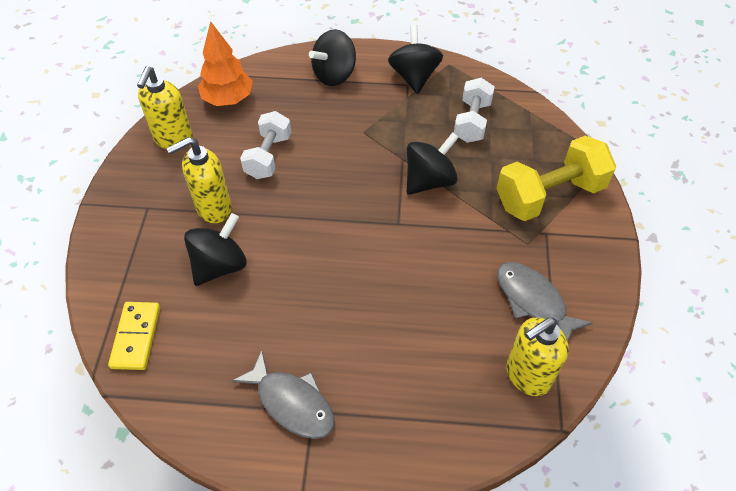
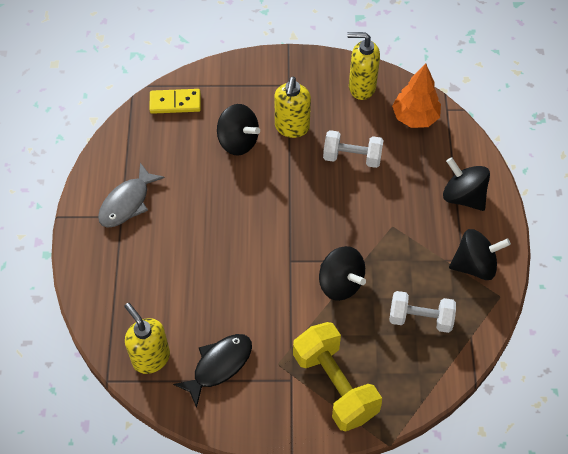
camera: 85 degrees right, 5 degrees up
(213, 208) = (292, 127): yellow soap dispenser -> yellow soap dispenser turned 135 degrees counterclockwise
(533, 301) = (219, 365): grey fish -> black fish

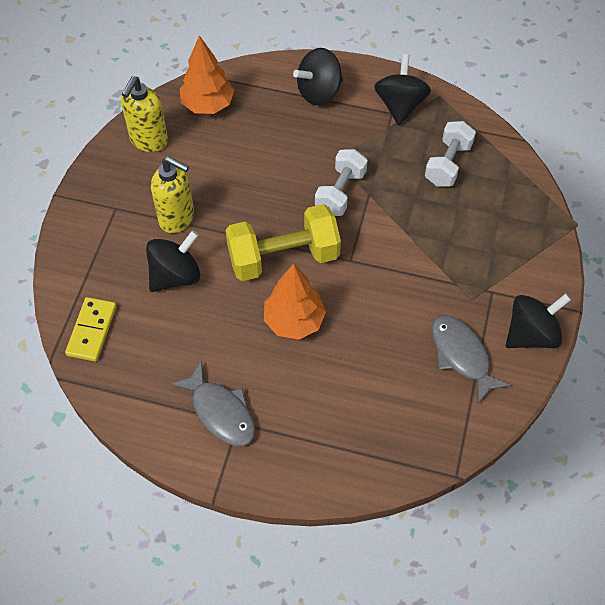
camera: 75 degrees left, 0 degrees up
(151, 358) = (437, 423): yellow soap dispenser -> none
(219, 233) = (294, 321): none -> orange tree
(219, 365) = (462, 355): black fish -> grey fish
(335, 385) = (505, 254): yellow dumbbell -> yellow dumbbell (283, 257)
(340, 283) = (390, 221): black spinning top -> black spinning top (531, 334)
(352, 157) = (238, 172): white dumbbell -> white dumbbell (340, 192)

